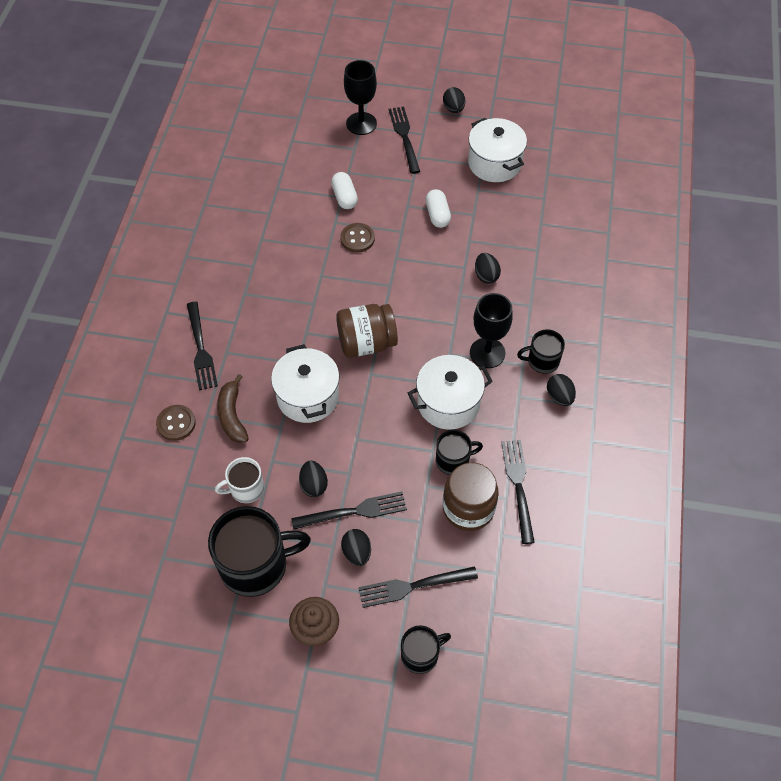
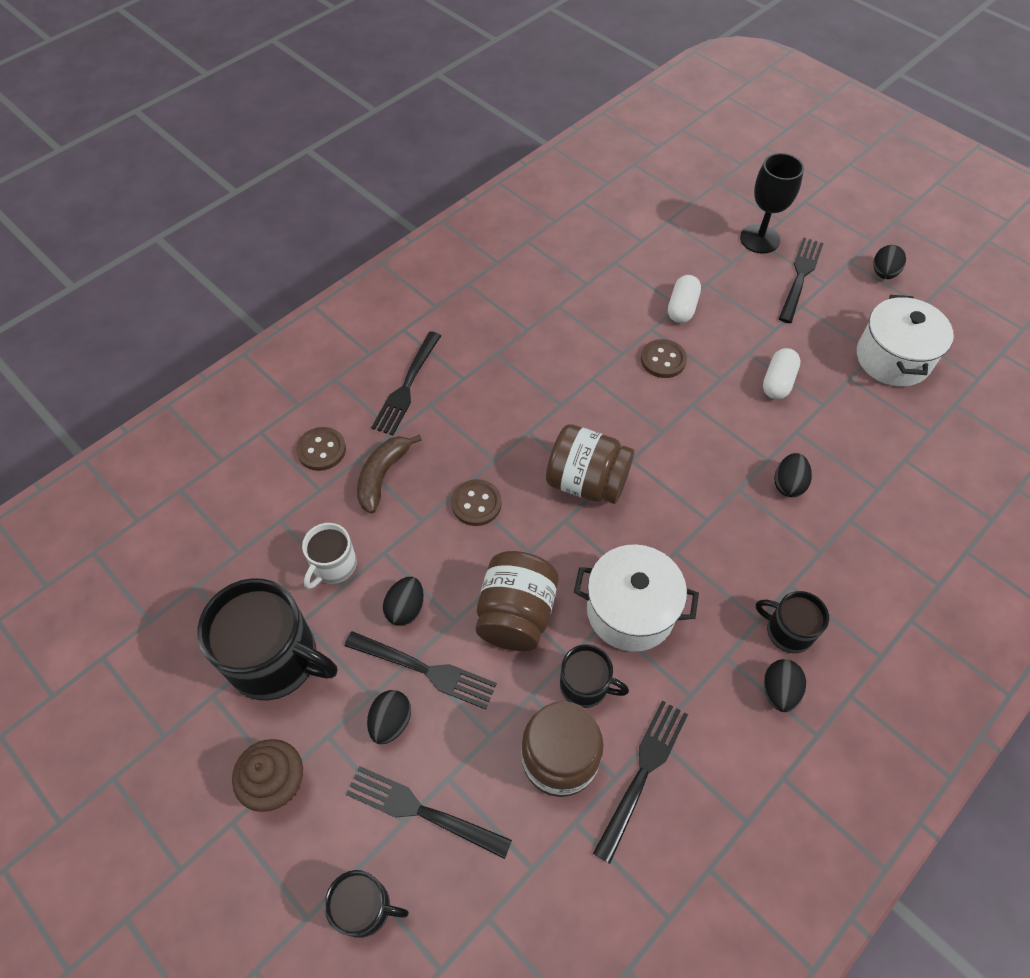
camera: 35 degrees right, 0 degrees up
(246, 488) = (333, 565): white mug -> white mug turned 75 degrees counterclockwise
(308, 396) = (476, 504): white pot -> brown button
(383, 446) = (516, 614): none -> brown jar
(487, 353) = (723, 578): black goblet -> none

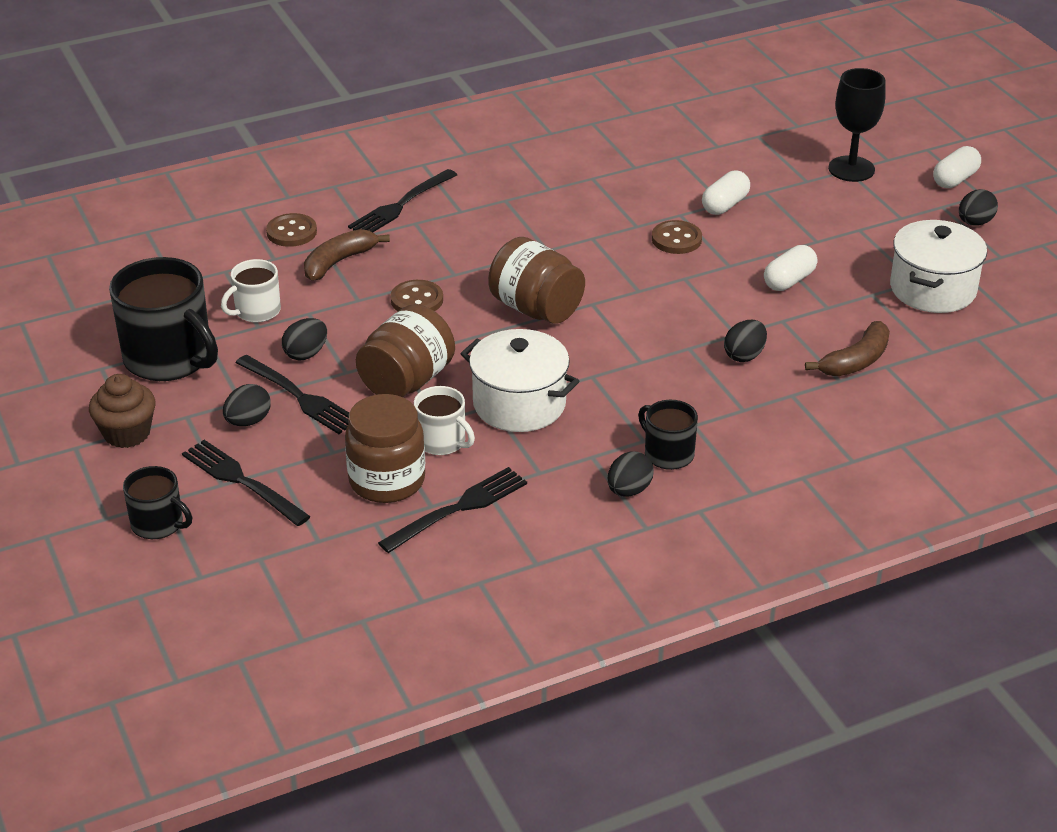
camera: 20 degrees right, 20 degrees down
(585, 685) = (442, 442): black mug -> white mug
(800, 277) = (875, 207): black fork -> none
(843, 229) = (955, 179): none -> white capsule
(879, 462) = (856, 361): none -> brown banana

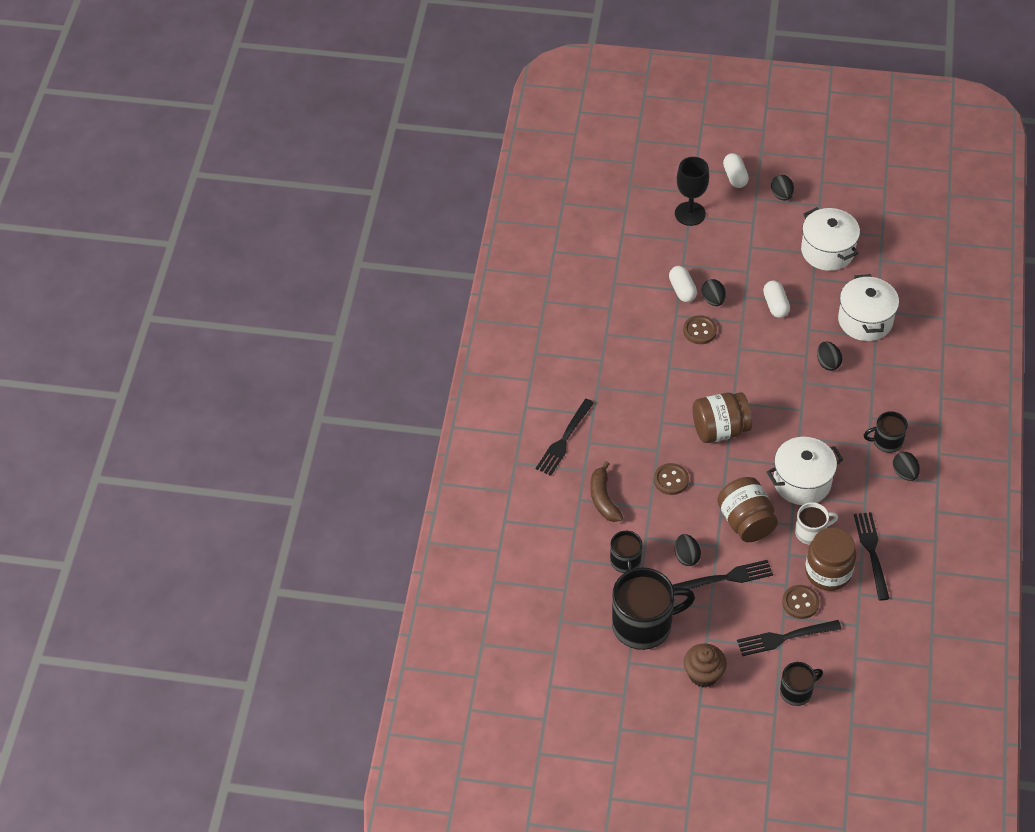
camera: 55 degrees left, 15 degrees up
(248, 421) = (732, 612): black egg -> black egg (713, 300)
(256, 311) = (625, 561): white mug -> black mug
(291, 232) = (552, 507): brown button -> brown button (800, 603)
(401, 205) = (564, 440): black fork -> black fork turned 45 degrees clockwise
(856, 361) = (865, 320): brown banana -> white pot

